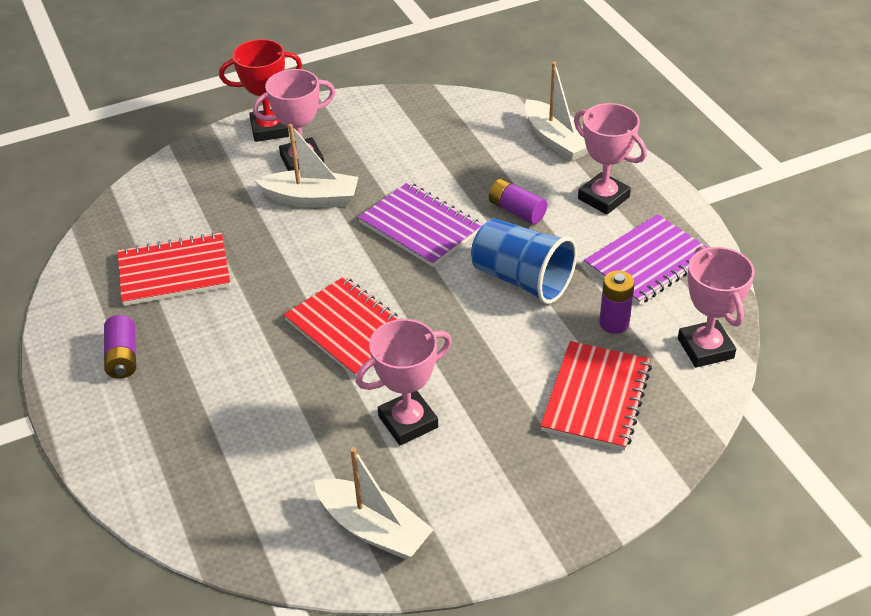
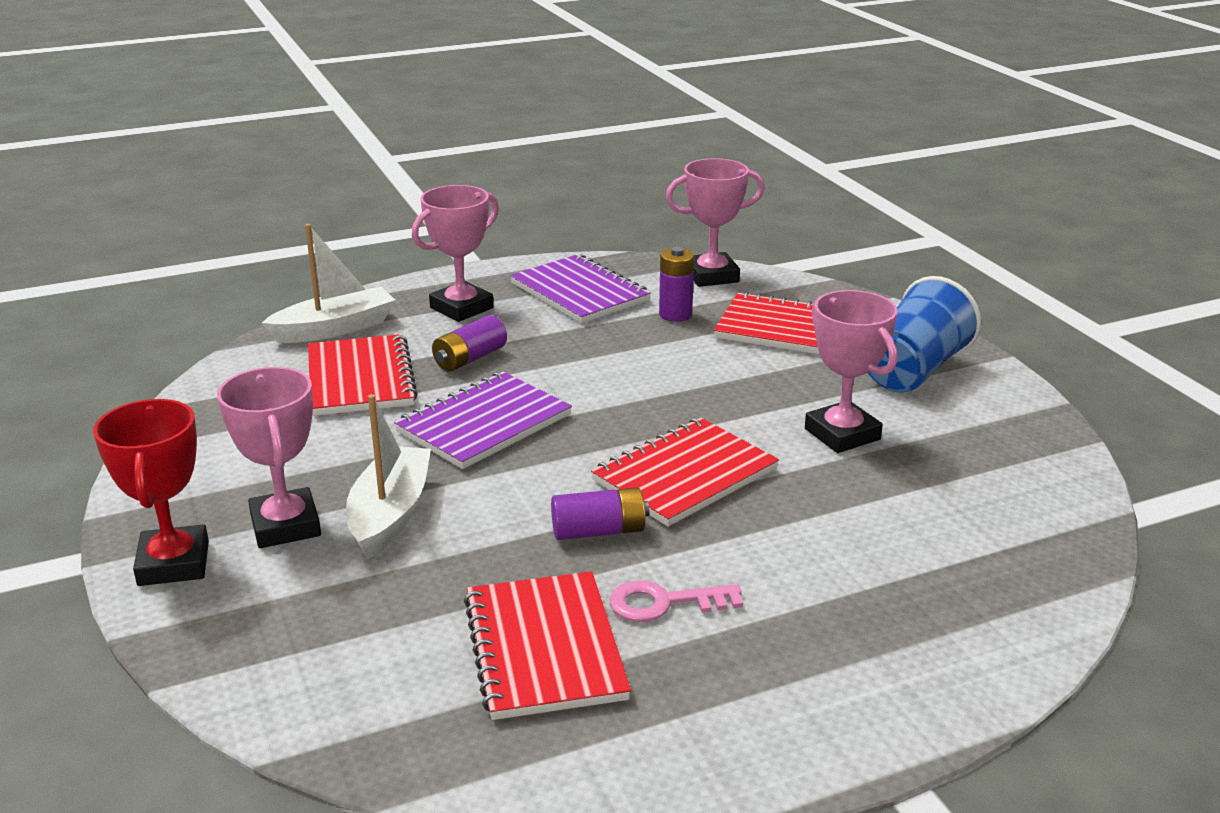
camera: 90 degrees left, 15 degrees down
(123, 357) = (752, 689): purple battery -> purple battery (599, 531)
(207, 320) = (664, 603): none -> pink key
(373, 528) = (1006, 456): white boat -> none
(480, 163) = (360, 379): none -> red notebook
(522, 280) = (600, 360): blue cup -> blue cup (913, 371)

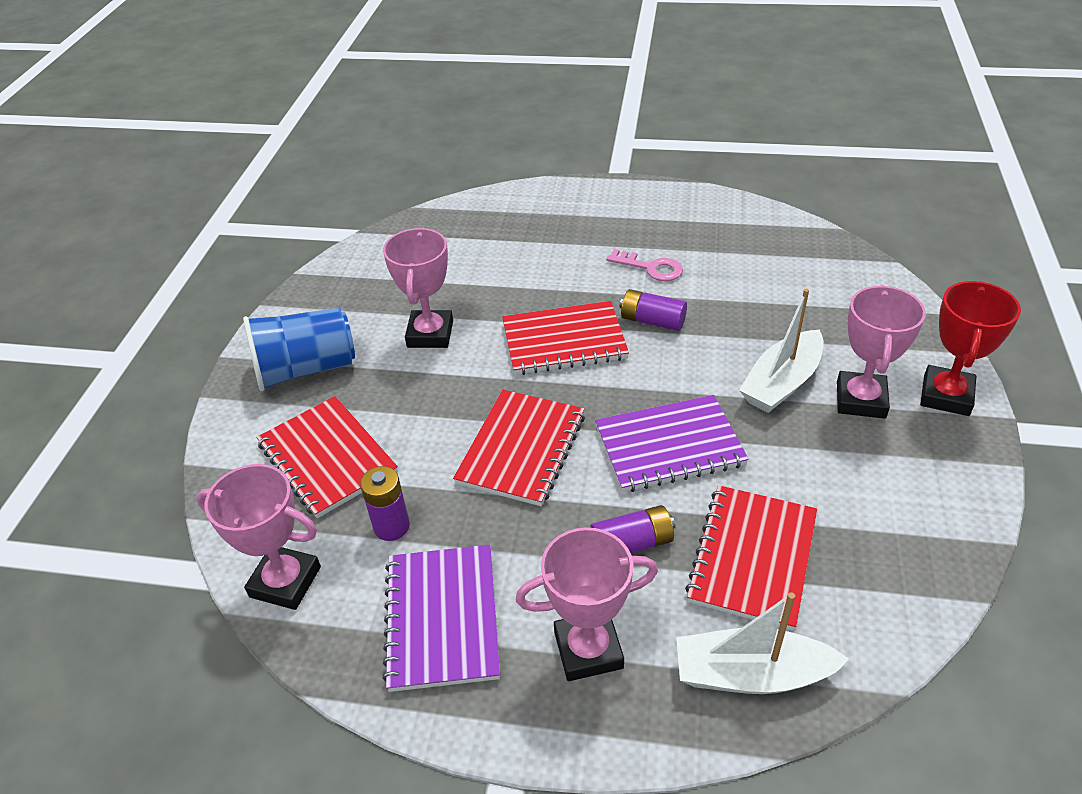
camera: 145 degrees left, 15 degrees up
(545, 648) = (730, 267): red notebook -> red notebook (521, 449)

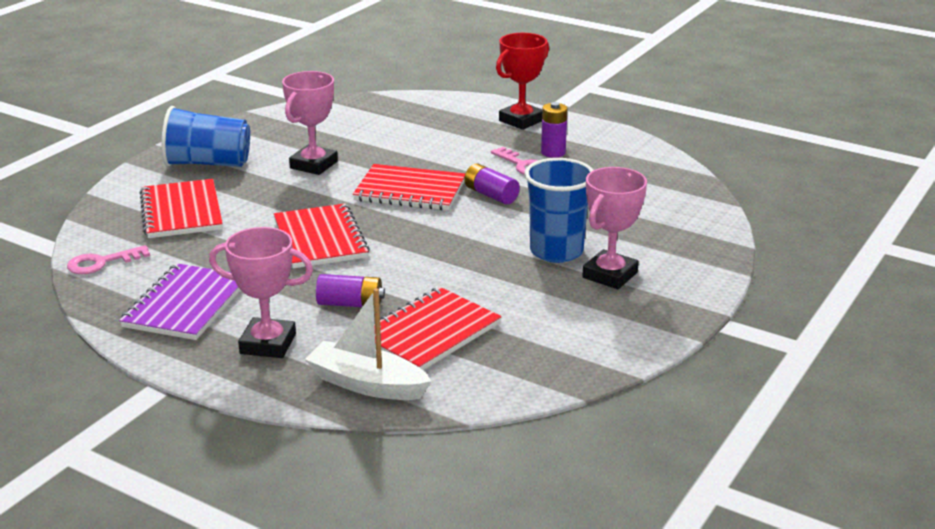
camera: 20 degrees right, 15 degrees down
(285, 582) = (102, 263): pink trophy -> pink key
(391, 526) = (193, 254): purple battery -> purple battery (553, 152)
(521, 449) = (320, 239): red notebook -> red notebook turned 60 degrees counterclockwise
(669, 446) = (430, 263): purple notebook -> none
(782, 383) = (556, 251): white boat -> blue cup
(946, 395) = (684, 289): red trophy -> red trophy (521, 120)

